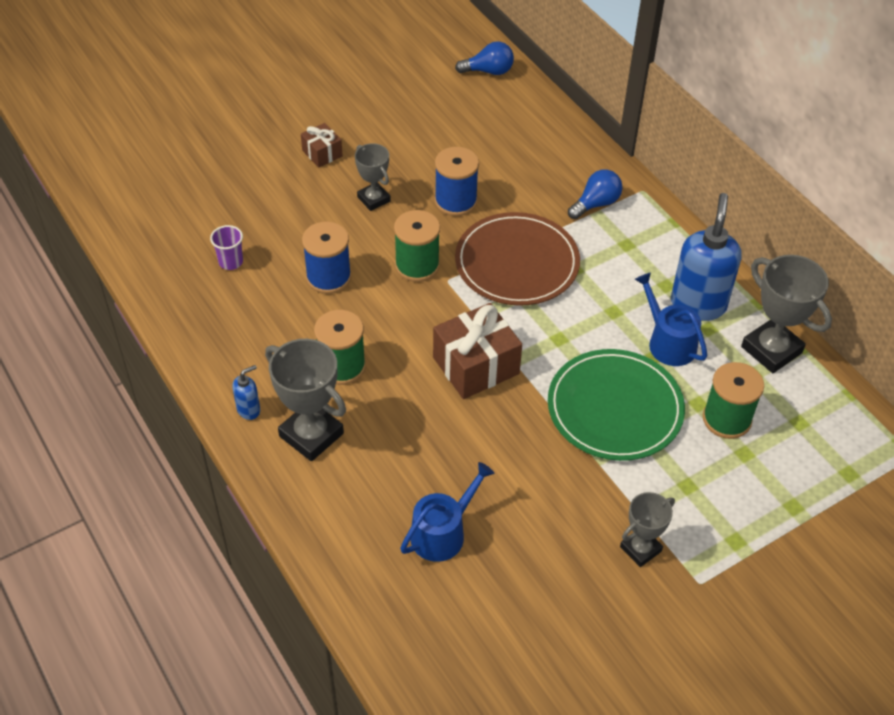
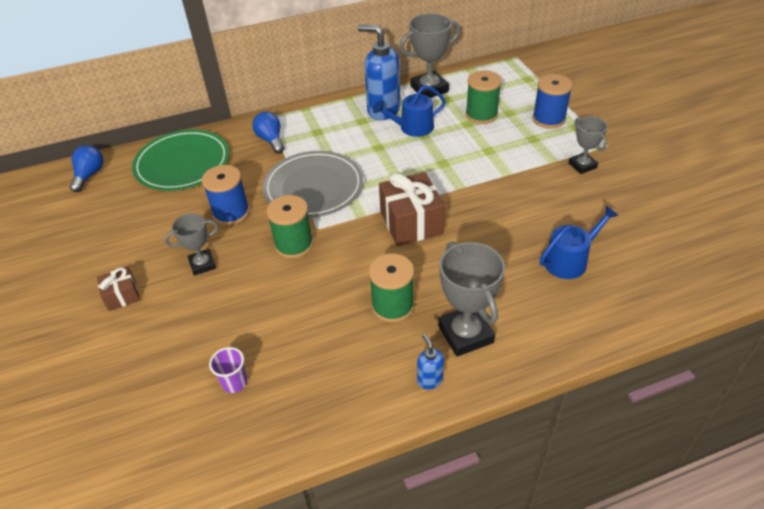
camera: 75 degrees left, 5 degrees down
(311, 435) = (465, 334): grey trophy -> grey trophy turned 75 degrees counterclockwise
(328, 277) = (285, 305): blue spool -> blue spool (548, 119)
(442, 532) = (569, 260): blue watering can -> blue watering can turned 90 degrees clockwise
(517, 263) = (313, 187): brown plate -> grey plate
(615, 408) = (465, 159): green plate -> green plate (182, 163)

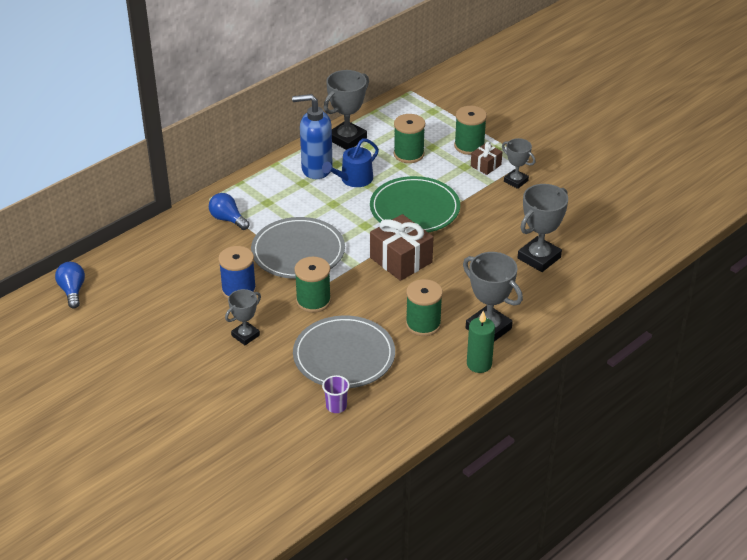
camera: 25 degrees left, 5 degrees down
(122, 296) = (194, 376): brown gift -> brown gift (485, 165)
(182, 163) = (157, 259): green plate -> green plate (414, 209)
(284, 319) = (344, 355): none -> grey plate
(429, 380) = (479, 364): blue soap dispenser -> green candle
(548, 119) = (469, 146): blue spool -> green spool
(569, 260) = (539, 258): blue watering can -> grey trophy

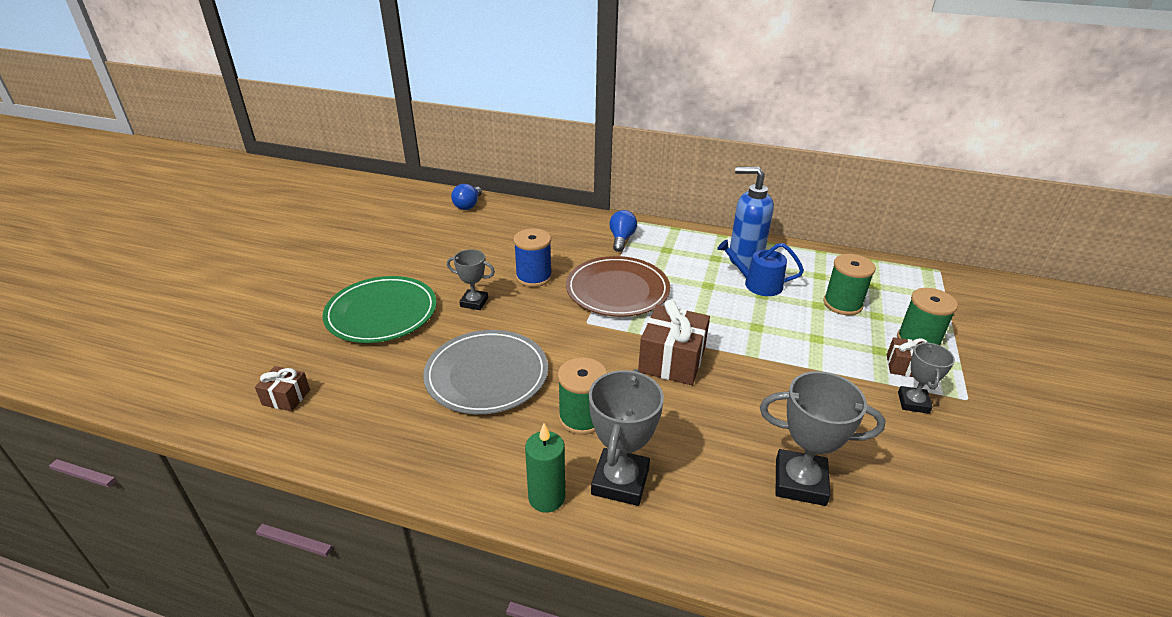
camera: 60 degrees right, 5 degrees down
(72, 291) = (468, 205): blue light bulb -> blue light bulb turned 150 degrees clockwise
(284, 471) = (286, 397): none -> brown gift
(298, 251) = (617, 290): grey plate -> brown plate
(313, 301) = (555, 324): green spool -> none
(316, 169) = (744, 258): blue soap dispenser -> blue soap dispenser turned 45 degrees counterclockwise
(336, 406) = (403, 398): purple cup -> none
(347, 139) = (810, 260): grey trophy -> none
(414, 209) = (764, 340): green plate -> green plate (381, 313)

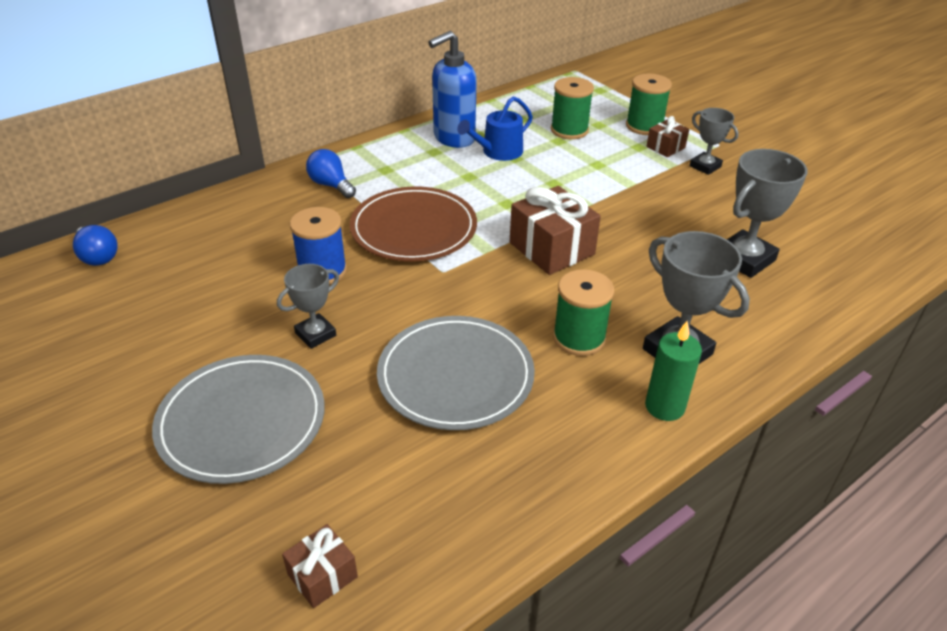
camera: 55 degrees left, 5 degrees up
(381, 313) = (242, 421): green plate -> grey plate

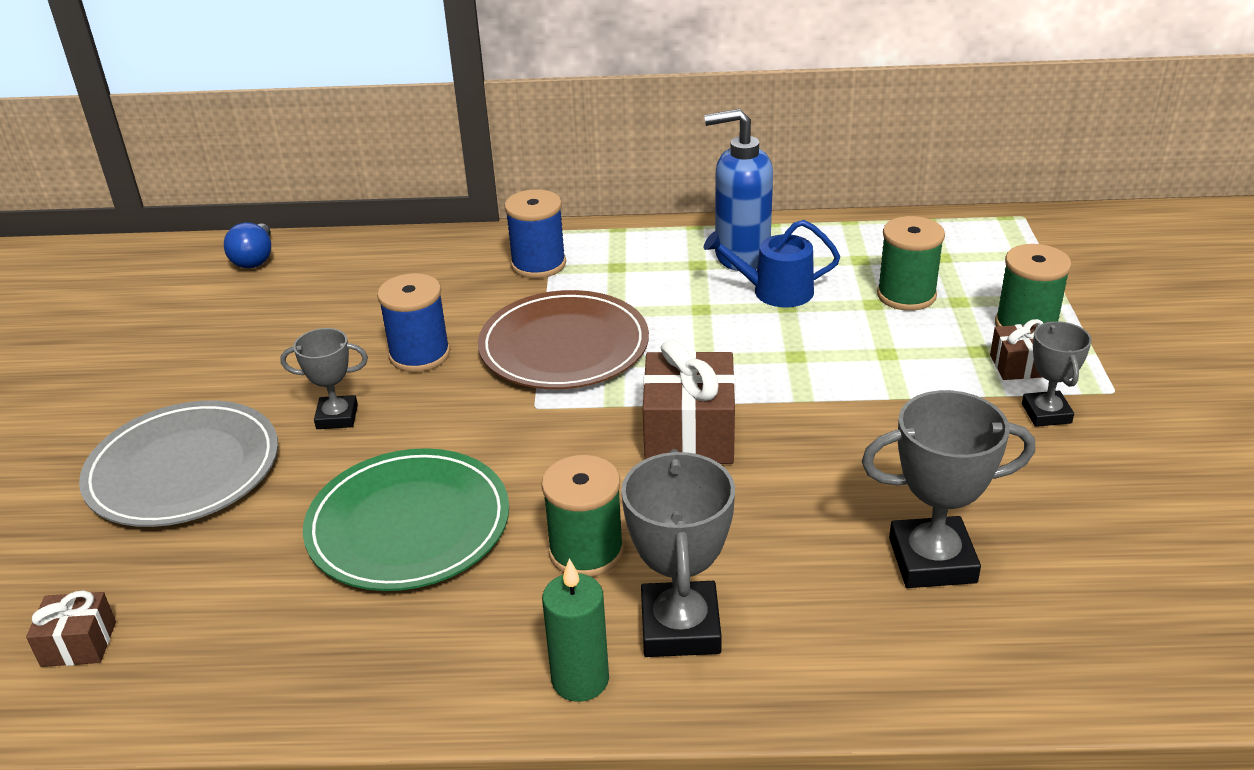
camera: 40 degrees right, 5 degrees down
(331, 185) = (538, 264): blue light bulb -> blue spool
(455, 376) = (408, 525): grey plate -> green plate

